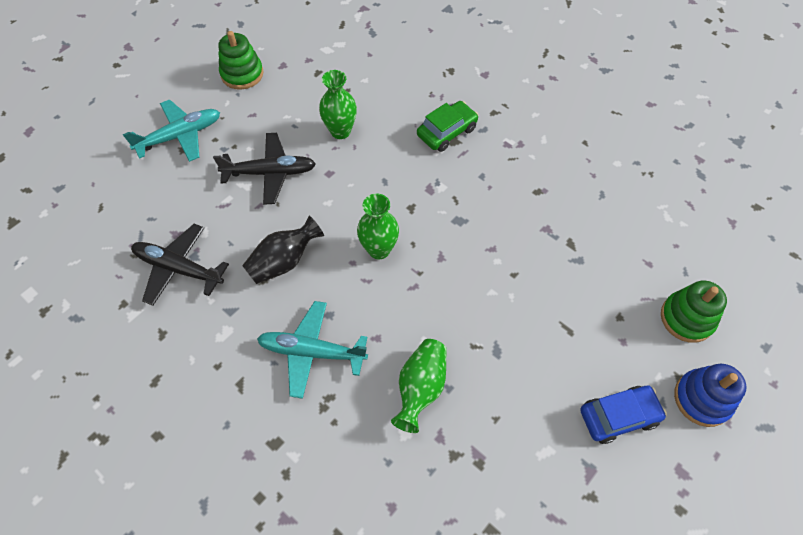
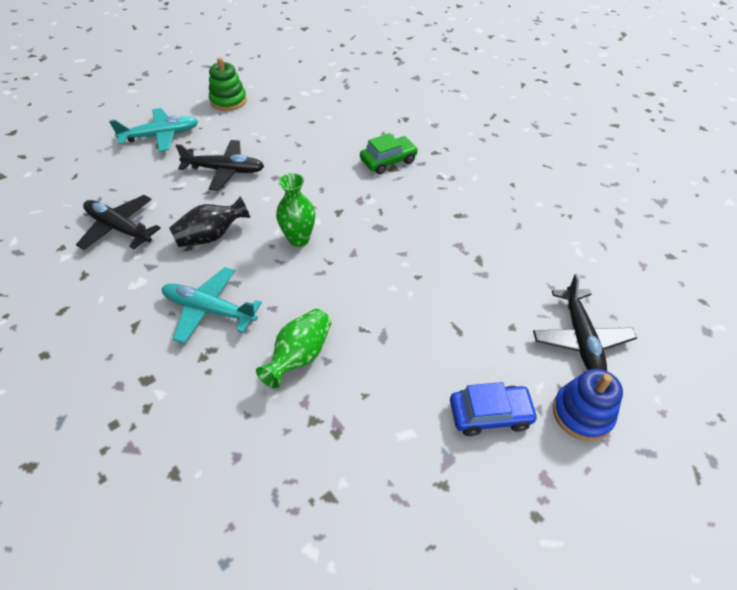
camera: 10 degrees right, 10 degrees down
(340, 131) = (295, 149): green vase -> none
(687, 318) = (580, 338): green stacking toy -> black plane

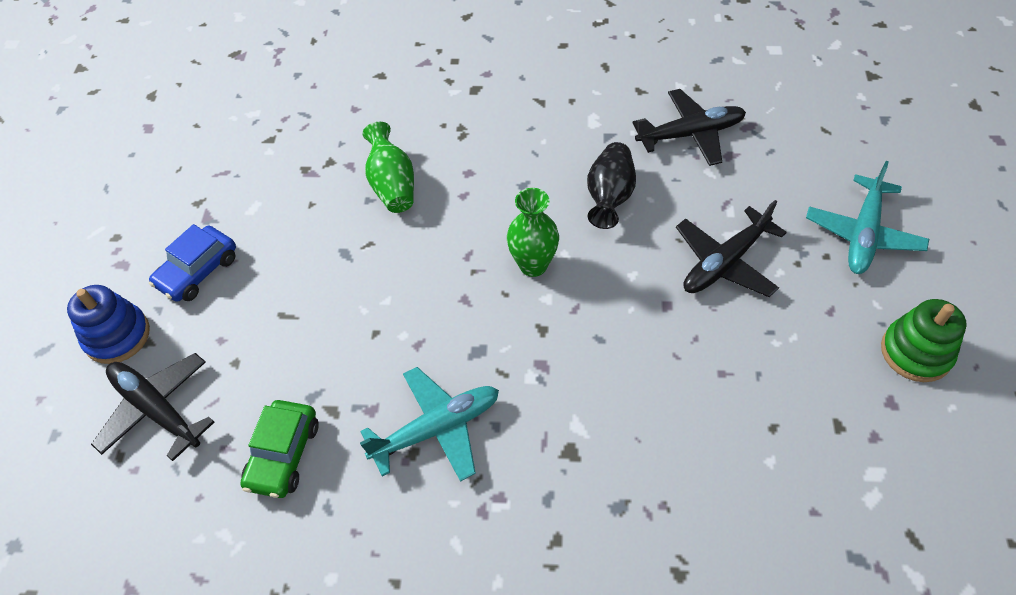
camera: 135 degrees right, 5 degrees up
(209, 310) = (507, 152): turquoise plane -> turquoise plane (436, 429)
(388, 161) = (590, 458): green car -> green car (283, 455)

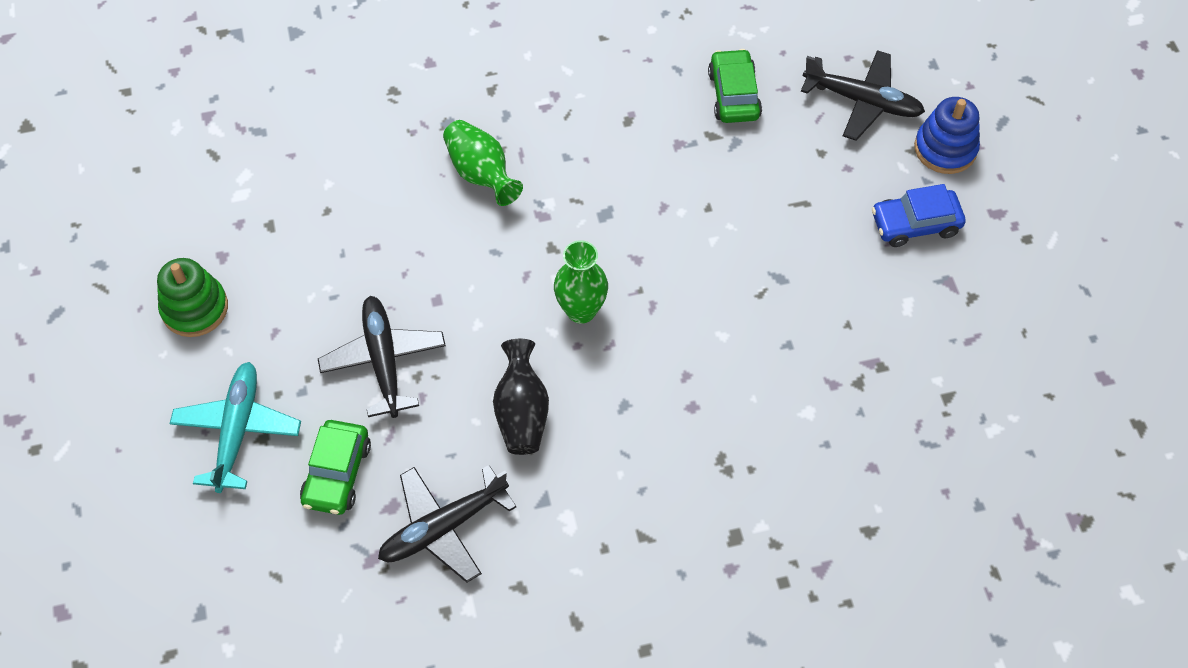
camera: 160 degrees right, 5 degrees up
(198, 271) = (915, 224): blue car -> blue car turned 120 degrees counterclockwise
(392, 185) = (771, 369): green vase -> green vase (481, 174)
(436, 429) = (615, 142): turquoise plane -> none
(725, 262) = (383, 361): black plane -> black plane turned 45 degrees counterclockwise
(773, 185) = (337, 473): none -> green car

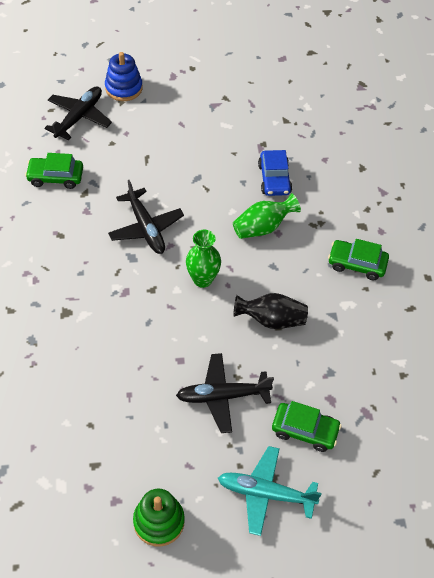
camera: 85 degrees left, 5 degrees down
(443, 527) = (347, 371): black plane -> black plane (146, 228)
(481, 174) = (82, 323): green vase -> green vase (263, 227)
(651, 531) = (357, 264): none -> green car
(915, 224) = (172, 111): blue car -> blue car (274, 179)

